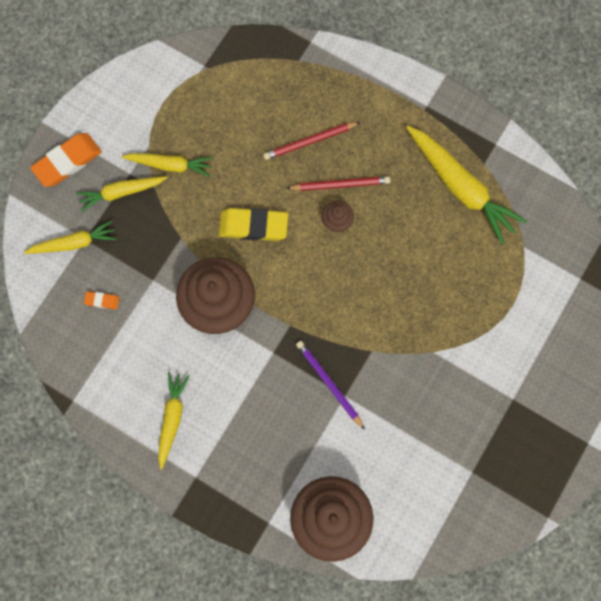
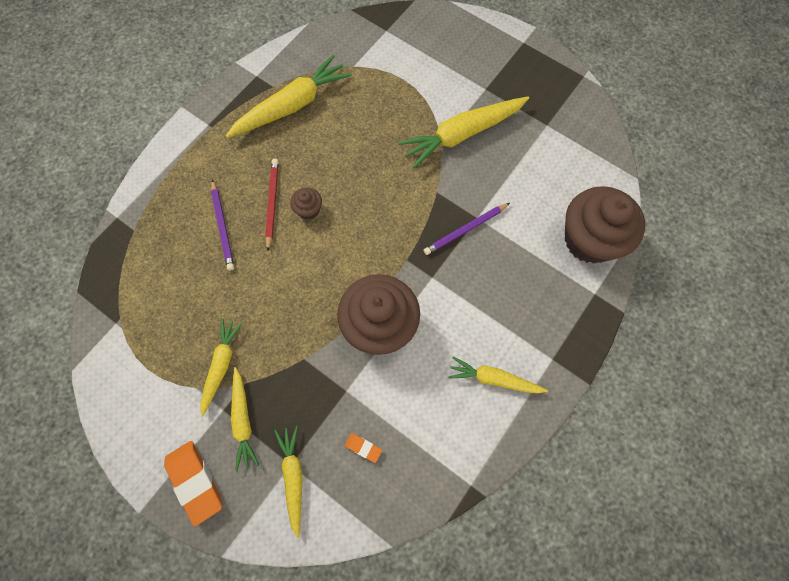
camera: 85 degrees left, 5 degrees down
(102, 301) = (363, 447): orange eraser -> orange eraser turned 75 degrees counterclockwise
(253, 226) = (302, 286): yellow eraser -> none
(310, 142) = (223, 226): red pencil -> purple pencil
(447, 375) = (462, 134): none -> yellow carrot

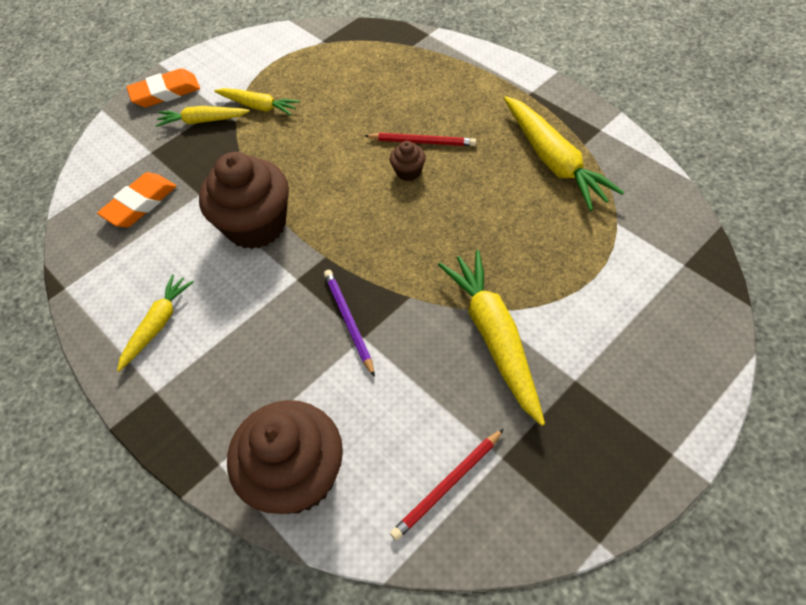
camera: 105 degrees right, 15 degrees down
(223, 226) = (402, 105): purple pencil -> none
(293, 477) = (138, 153): yellow carrot -> none
(363, 447) = (140, 204): orange eraser -> orange eraser, size x2.10
(572, 151) = (448, 485): none -> red pencil

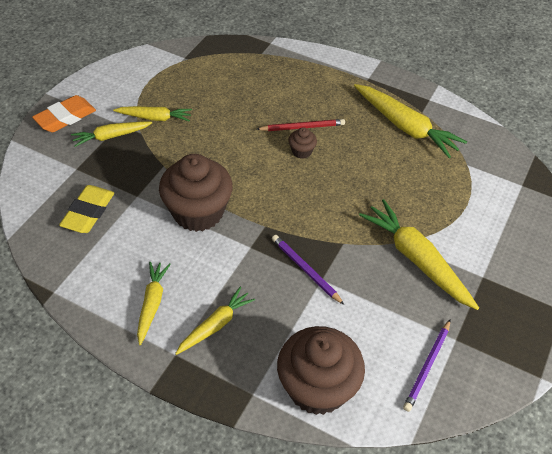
camera: 25 degrees left, 5 degrees down
(140, 204) = (88, 212): orange eraser -> yellow eraser
(215, 367) = (215, 325): none -> yellow carrot
(448, 485) = (427, 366): red pencil -> purple pencil

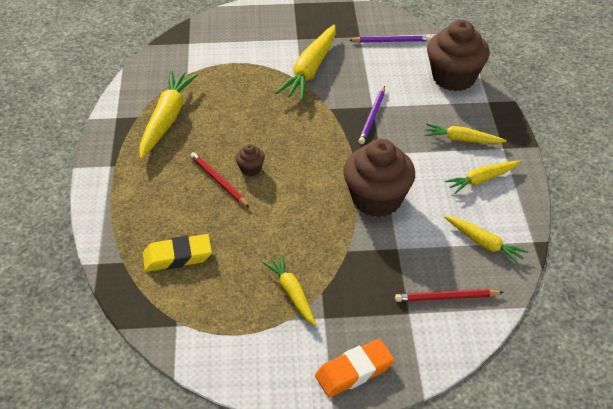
camera: 120 degrees left, 5 degrees down
(65, 117) = (354, 371): orange eraser -> orange eraser turned 45 degrees counterclockwise
(65, 197) = (446, 298): none -> red pencil
(88, 212) = (445, 269): yellow eraser -> yellow eraser (177, 256)
(111, 136) = (346, 313): yellow carrot -> yellow carrot (484, 243)

